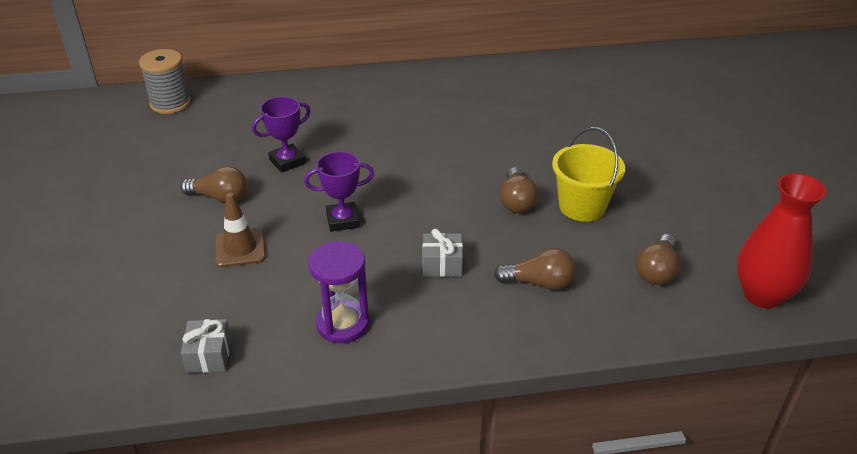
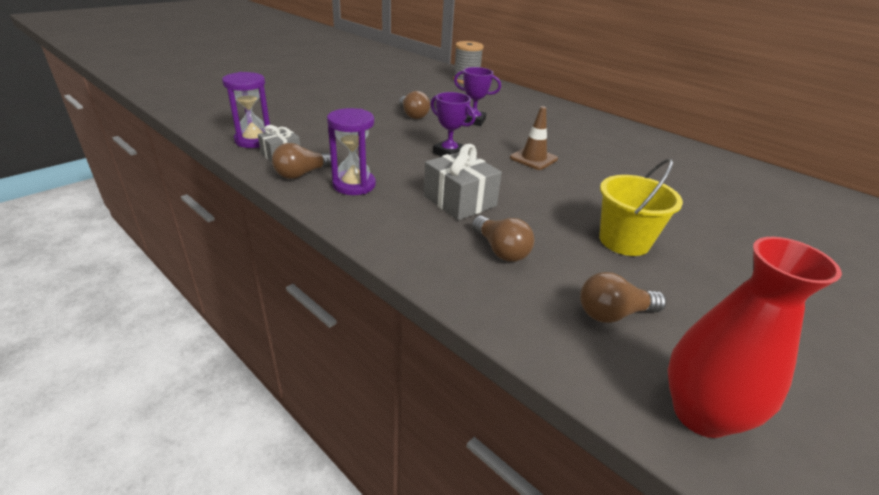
camera: 50 degrees right, 5 degrees down
(140, 366) = (254, 140): none -> purple hourglass
(240, 248) = (379, 133): brown traffic cone -> brown traffic cone (533, 158)
(442, 264) = (459, 201): grey gift -> grey gift, size x1.62
(516, 201) = (575, 208): brown light bulb -> brown light bulb (302, 174)

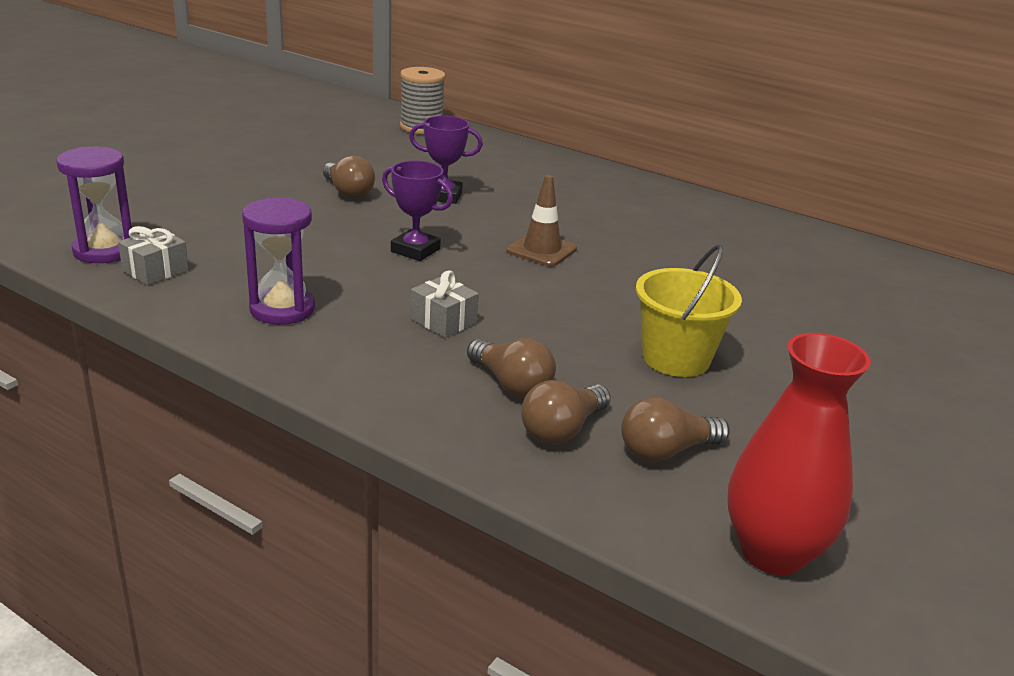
camera: 10 degrees left, 5 degrees down
(302, 174) = (198, 298): brown light bulb -> brown light bulb (562, 430)
(459, 201) = (443, 321): grey gift -> grey gift, size x0.62

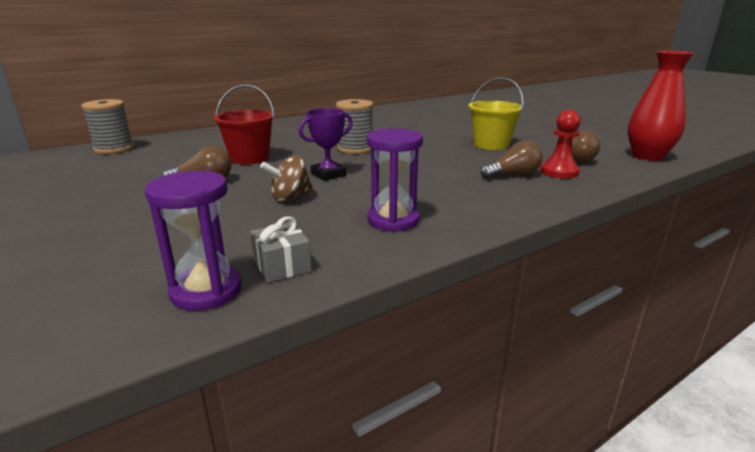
camera: 65 degrees left, 5 degrees down
(324, 243) = (290, 197): none -> brown spinning top
(443, 196) = (249, 158): purple trophy -> red bucket
(443, 321) = (433, 179): grey gift -> none
(541, 250) = (355, 149): brown traffic cone -> grey spool
(562, 430) = (559, 172): brown light bulb -> red pawn

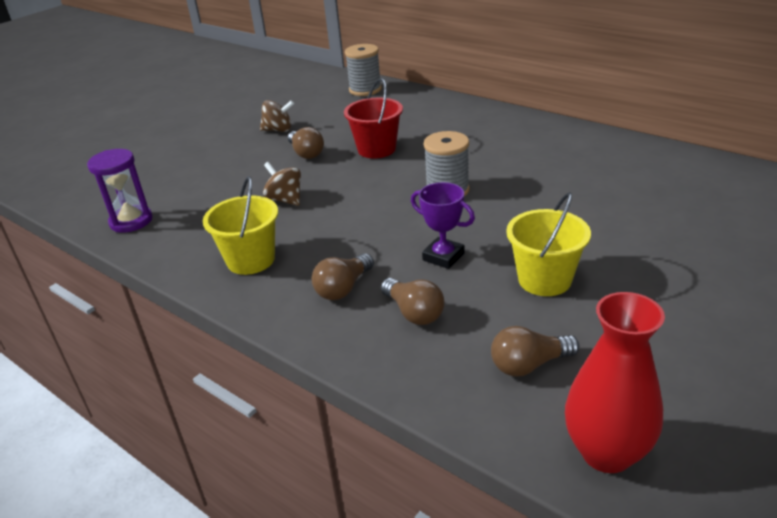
camera: 75 degrees right, 10 degrees up
(118, 187) = (278, 130): none -> brown spinning top
(282, 265) = (164, 235): grey gift -> none
(328, 174) = (351, 200): purple trophy -> purple trophy (443, 257)
(393, 220) = (251, 260): purple hourglass -> yellow bucket
(469, 190) = (343, 288): none -> brown light bulb
(559, 172) = (449, 350): red pawn -> none

